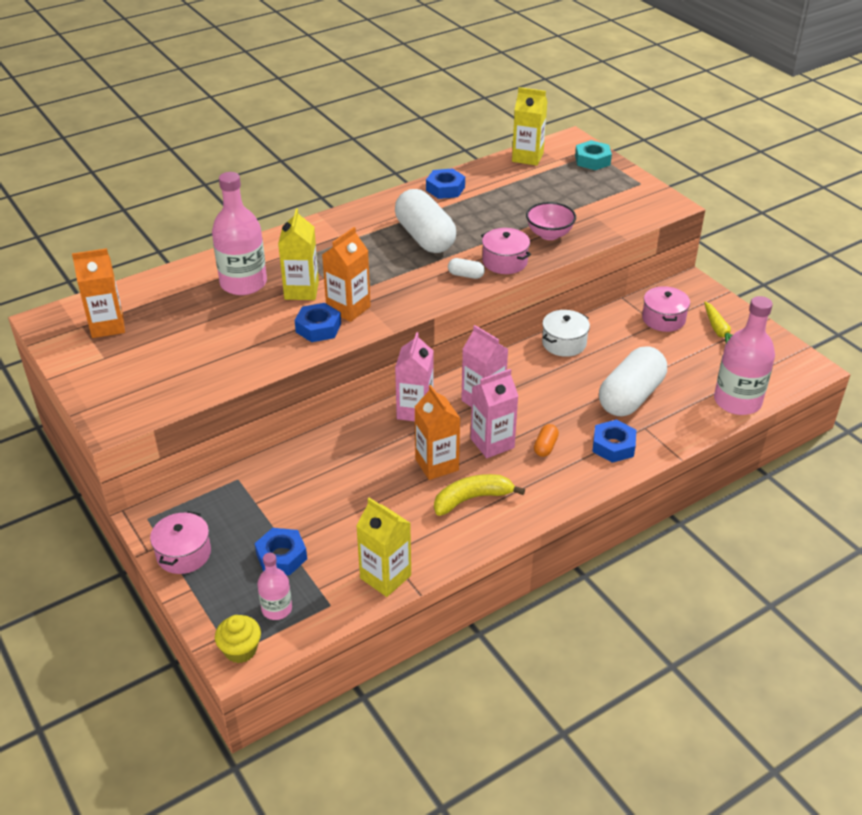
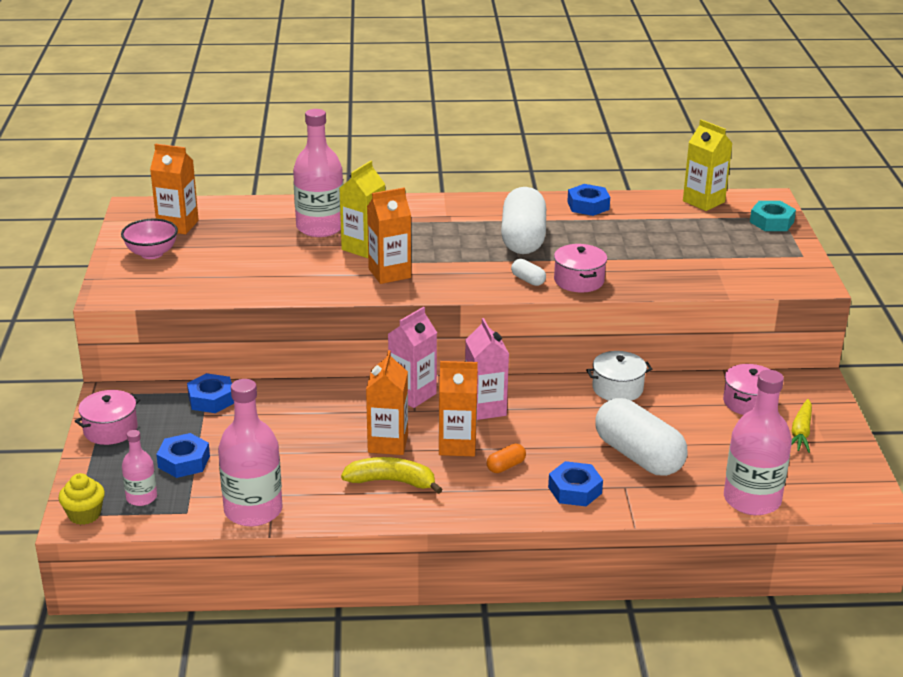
camera: 30 degrees right, 10 degrees down
(318, 328) = (347, 280): blue nut -> blue nut (211, 399)
(385, 577) = (253, 510): yellow carton -> pink bottle
(492, 443) = (457, 445): pink carton -> orange carton
(549, 234) = (650, 271): pink bowl -> pink bowl (152, 253)
(631, 397) = (638, 456): white capsule -> white capsule turned 75 degrees clockwise

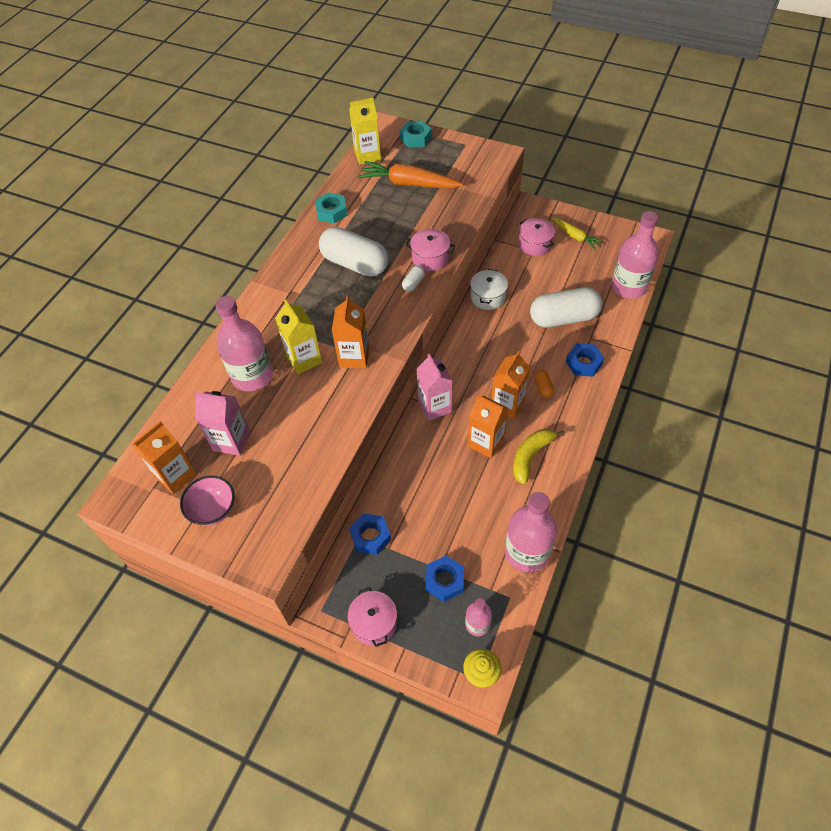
camera: 60 degrees left, 25 degrees up
(485, 408) = (473, 373): pink carton -> pink carton (231, 441)
(528, 280) = (413, 283): white capsule -> white capsule turned 45 degrees counterclockwise
(588, 205) = (331, 212): blue nut -> turquoise nut
(686, 237) = (409, 184): none -> orange carrot

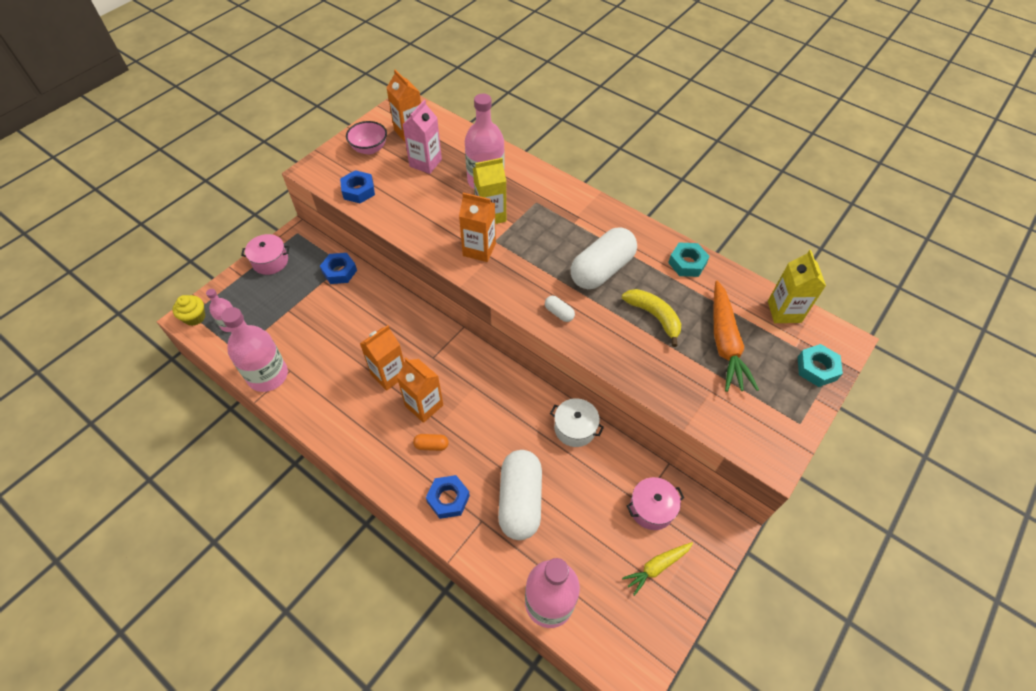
camera: 100 degrees right, 0 degrees up
(409, 184) = (725, 342): orange carrot -> orange carrot turned 150 degrees clockwise
(430, 258) = (593, 336): pink pot -> none
(435, 407) = (446, 343): pink carton -> none
(445, 580) = (276, 311): blue nut -> blue nut (358, 191)
(531, 456) = (357, 408): yellow banana -> yellow banana (654, 316)

